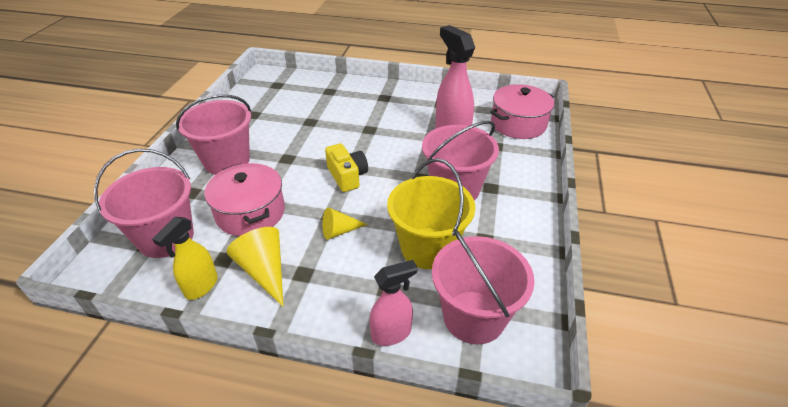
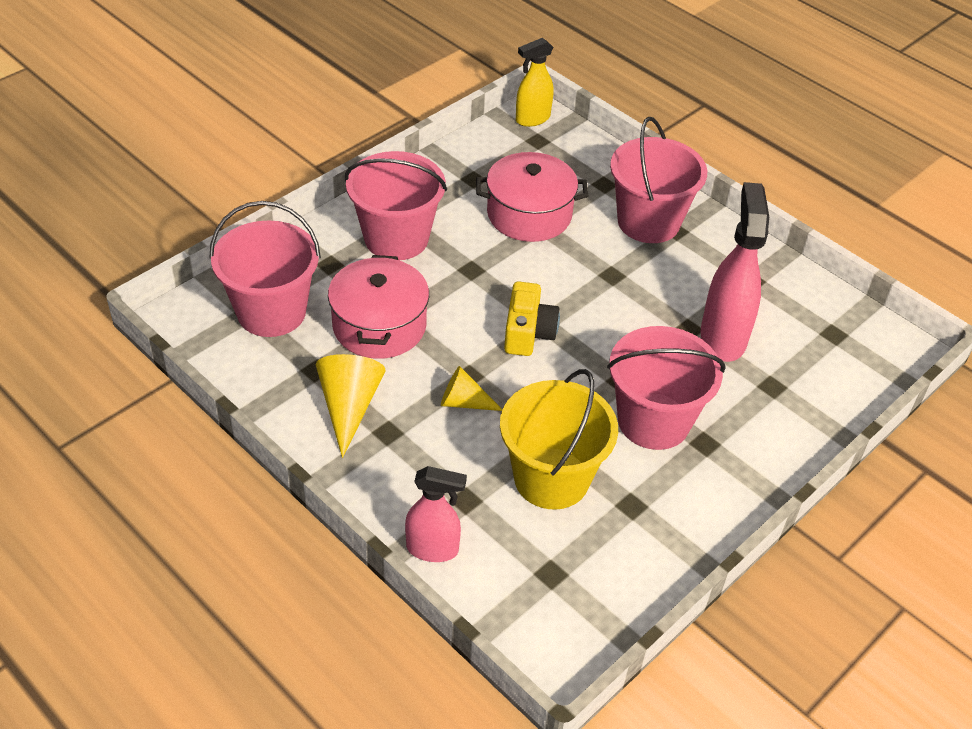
camera: 30 degrees right, 5 degrees up
(201, 286) = (275, 390): yellow spray bottle -> yellow spray bottle (532, 119)
(474, 317) = (536, 583): pink bucket -> pink bucket (648, 222)
(518, 124) = (842, 368): pink pot -> pink pot (529, 214)

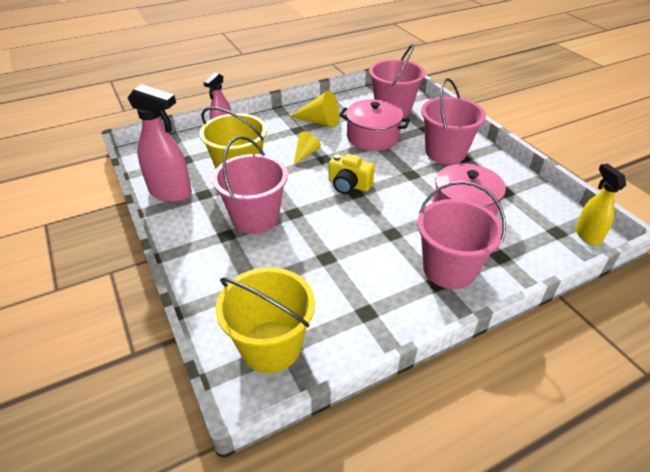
camera: 110 degrees right, 5 degrees down
(723, 337) = (311, 273): pink spray bottle -> pink spray bottle (171, 193)
(843, 346) = (271, 346): none -> yellow bucket

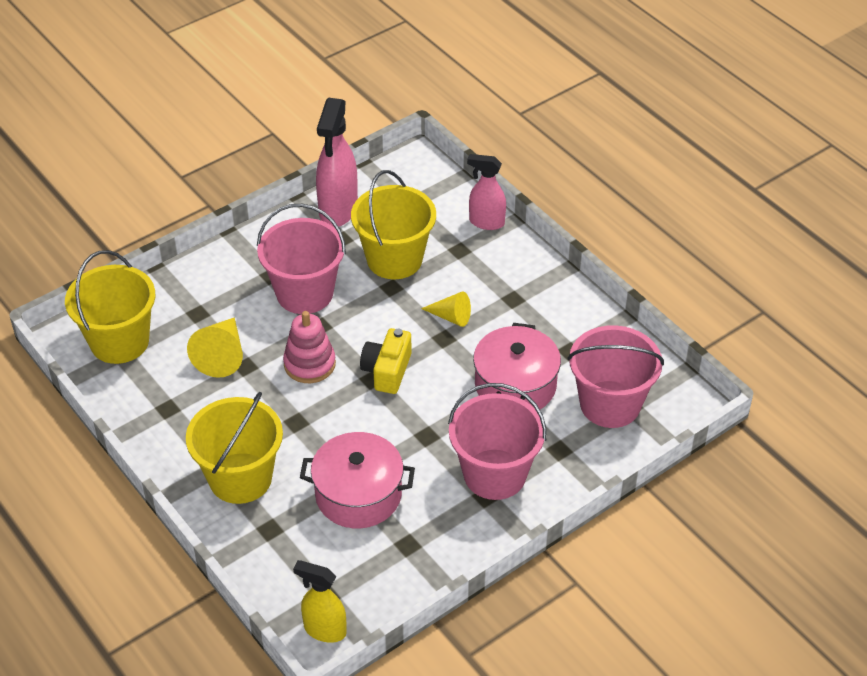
camera: 80 degrees right, 5 degrees up
(319, 121) = (542, 319): yellow cone -> yellow cone (222, 355)
(333, 221) = (309, 364): none -> pink stacking toy
(449, 269) = (240, 478): pink bucket -> yellow bucket
(587, 235) = (324, 630): yellow spray bottle -> yellow spray bottle turned 135 degrees counterclockwise

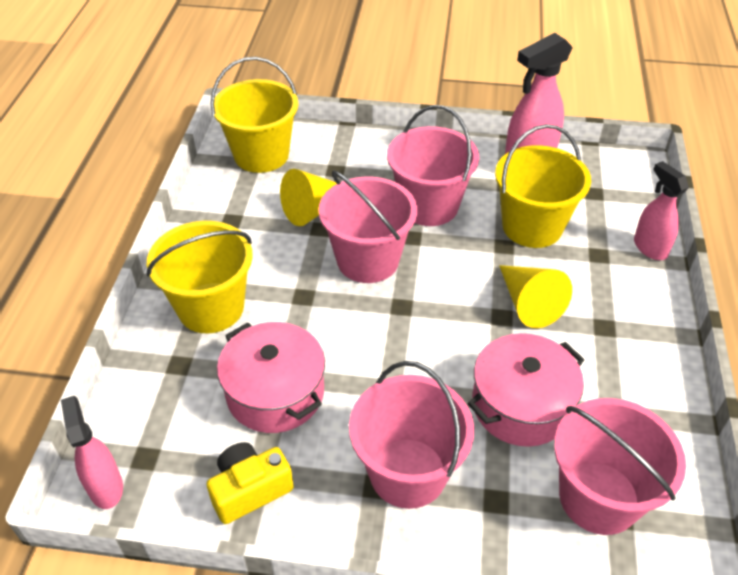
camera: 45 degrees right, 0 degrees up
(309, 364) = (368, 260): pink stacking toy -> pink bucket
(324, 630) = (106, 487): yellow spray bottle -> pink spray bottle
(387, 371) = (421, 309): yellow camera -> yellow camera (250, 490)
(451, 317) = (528, 303): yellow cone -> yellow cone, size x1.57

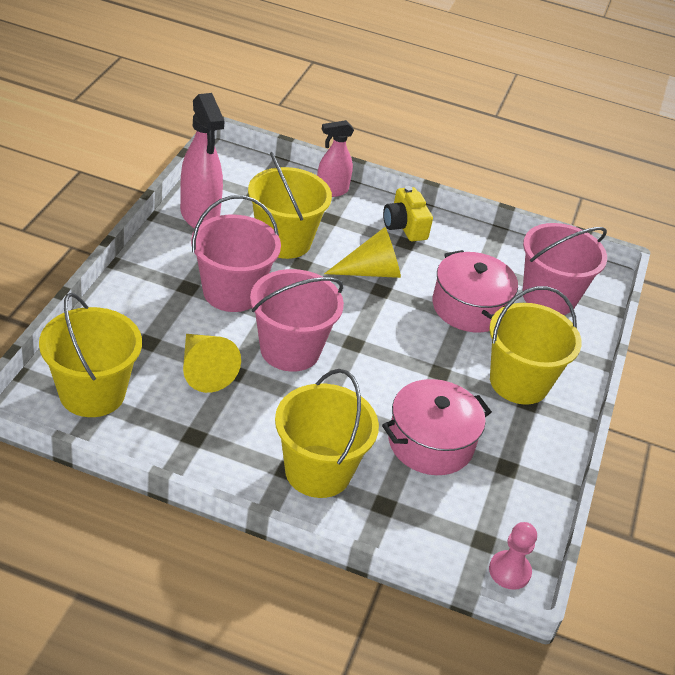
camera: 85 degrees left, 5 degrees down
(106, 487) = (509, 571): pink spray bottle -> pink pawn
(250, 490) = (523, 475): yellow camera -> yellow camera (405, 226)
(408, 473) = (519, 382): pink bucket -> yellow bucket

